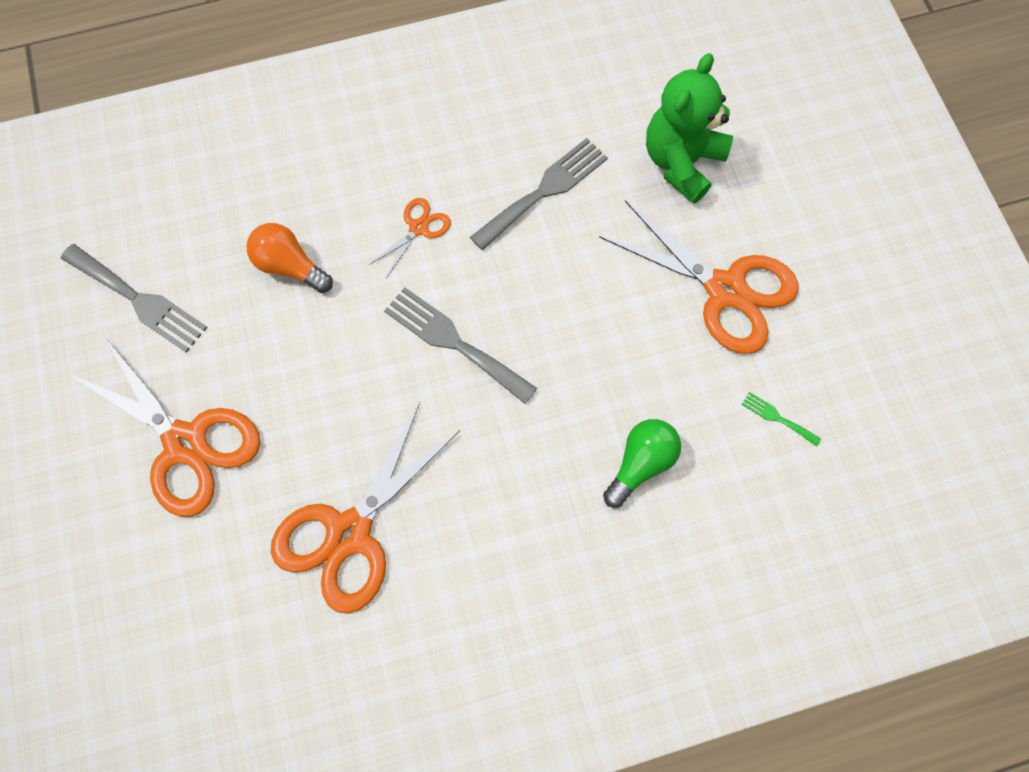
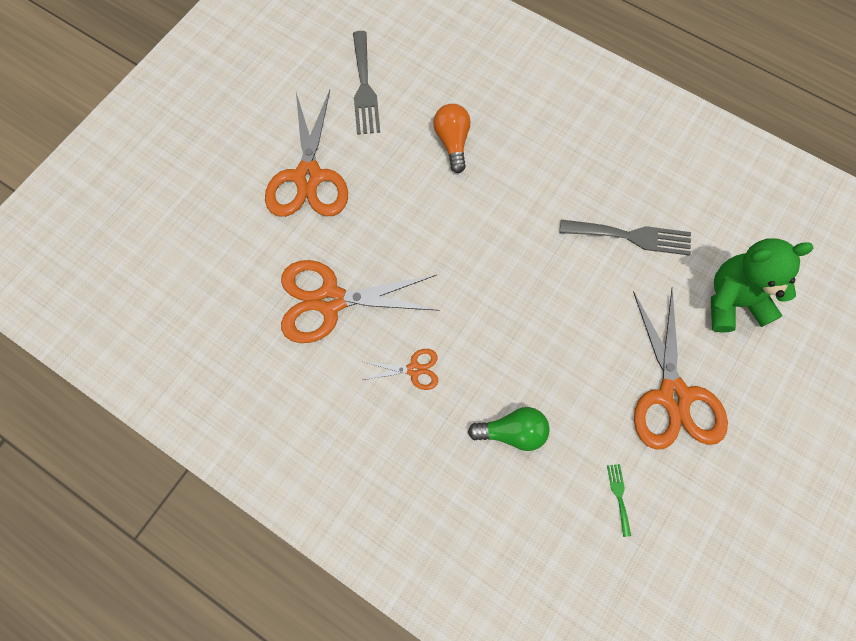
camera: 50 degrees right, 0 degrees up
(418, 228) = (539, 188): orange scissors -> orange scissors (414, 369)
(454, 342) = (489, 264): grey fork -> none

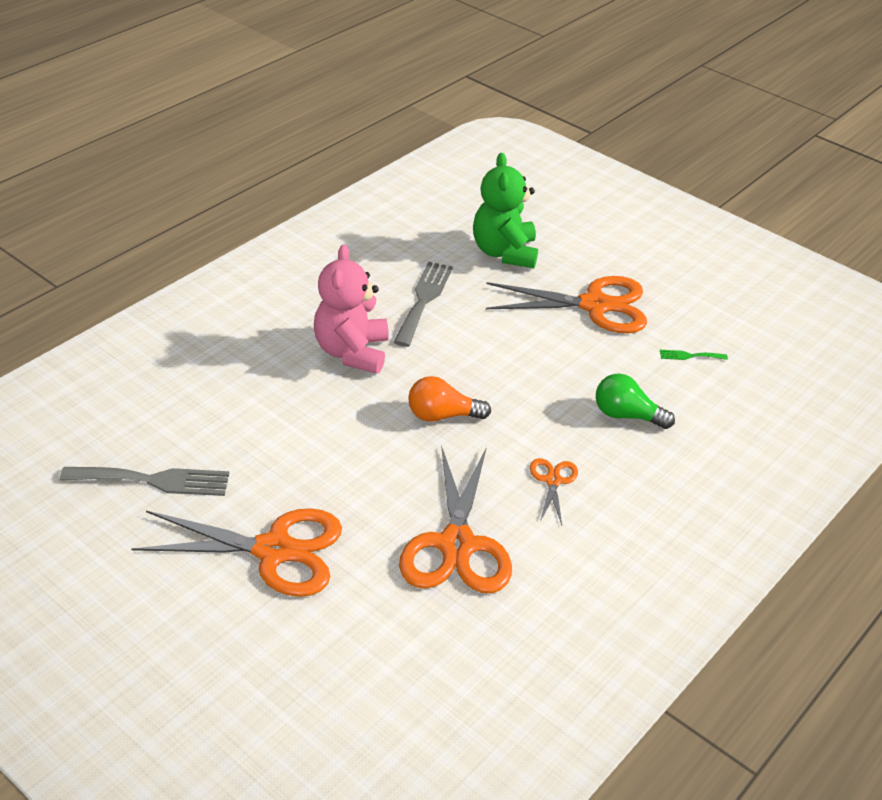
camera: 85 degrees left, 30 degrees down
(452, 142) = (266, 411): orange light bulb -> orange light bulb (442, 415)
(512, 432) = (626, 415): green light bulb -> green light bulb turned 75 degrees counterclockwise
(540, 190) = (352, 352): none -> pink teddy bear

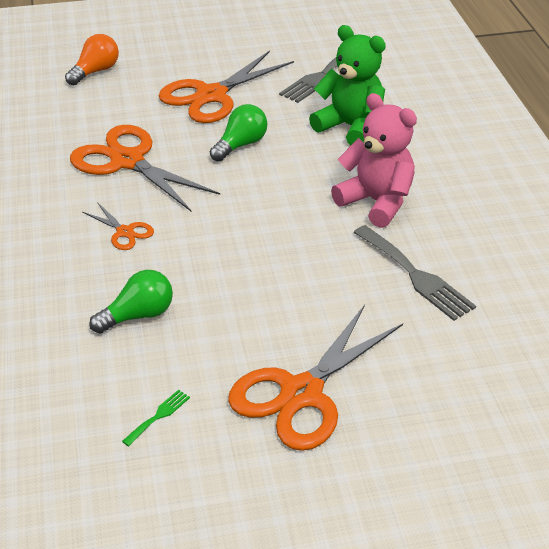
camera: 130 degrees right, 0 degrees up
(347, 476) = (241, 145): none -> green light bulb
(442, 415) = (253, 213): orange light bulb -> orange light bulb (95, 71)
(504, 253) = (453, 376): green teddy bear -> green teddy bear (350, 127)

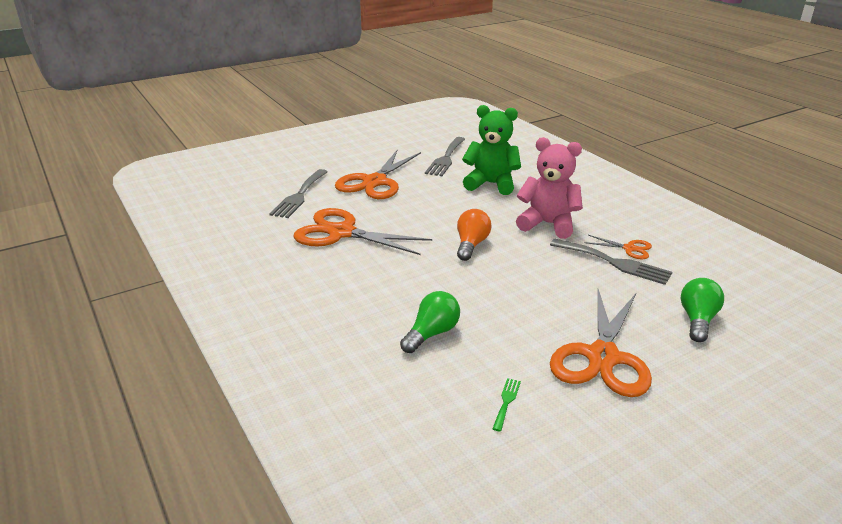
camera: 20 degrees left, 10 degrees down
(95, 71) = (272, 181): orange light bulb -> orange light bulb (471, 245)
(113, 98) = (299, 196): none -> grey fork
(125, 232) = (376, 279): orange scissors -> orange scissors (629, 248)
(241, 145) = (421, 207): green light bulb -> green light bulb (697, 320)

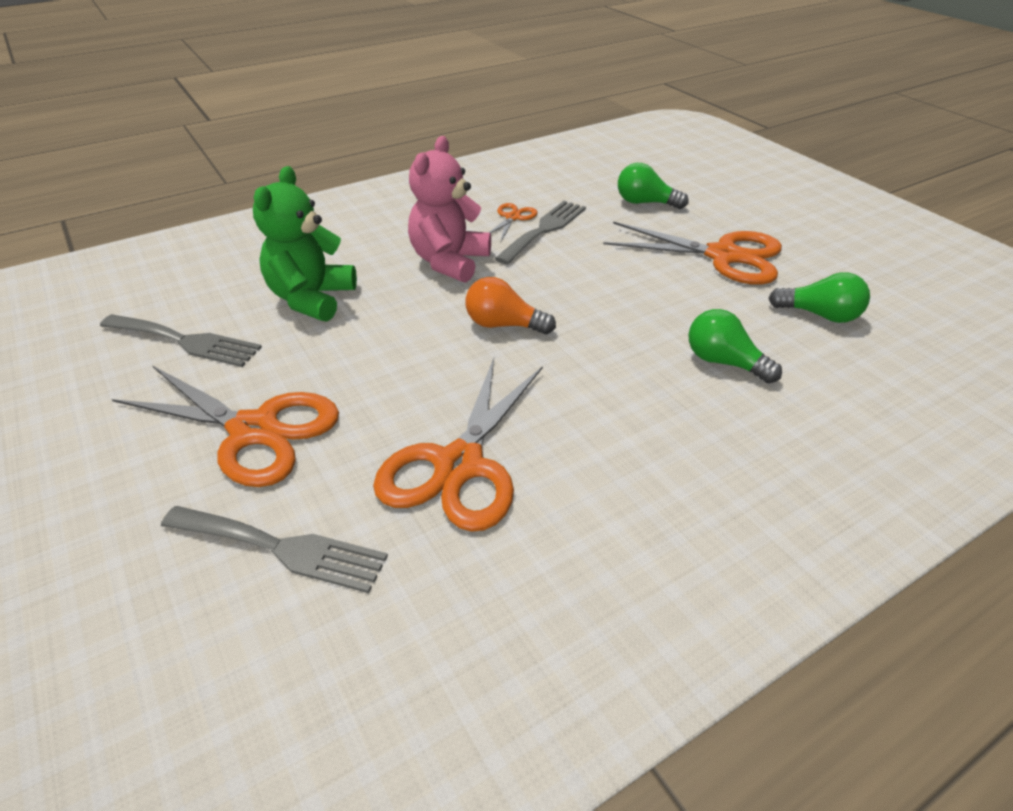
camera: 90 degrees left, 10 degrees up
(506, 402) = (820, 315): green fork -> green light bulb

